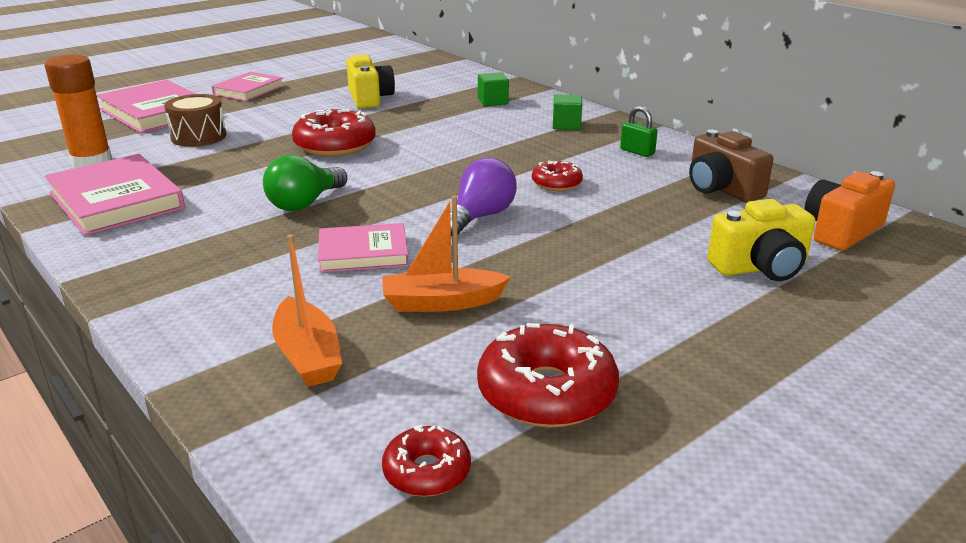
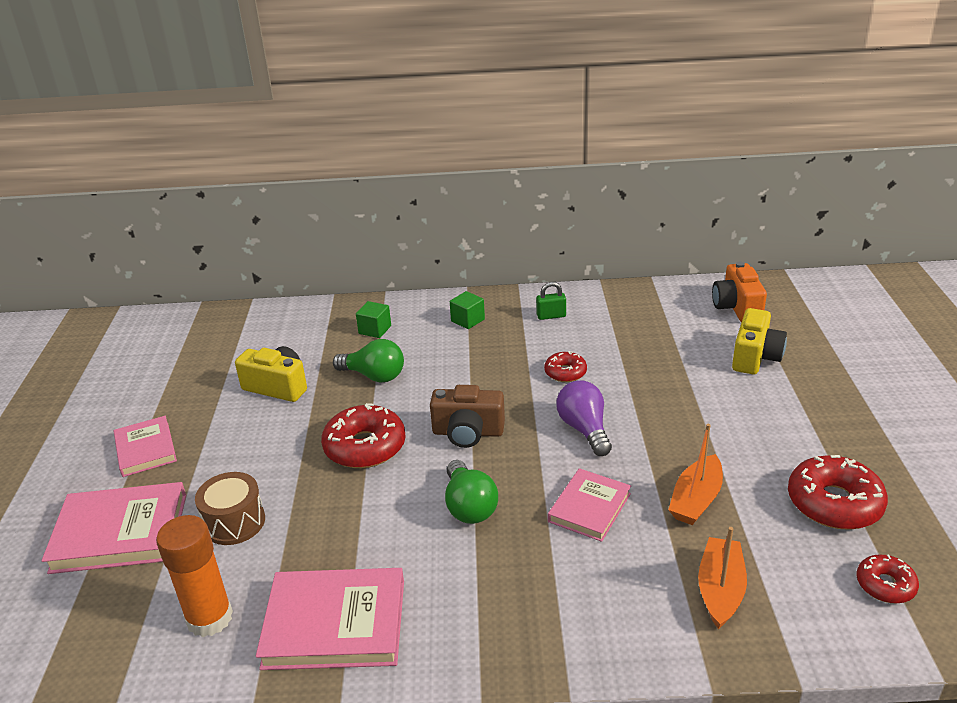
camera: 50 degrees left, 5 degrees up
(308, 355) = (720, 590): orange boat -> orange boat turned 90 degrees counterclockwise
(431, 120) = (374, 376): none -> green light bulb
(721, 189) = (643, 315): brown camera -> brown camera (468, 432)

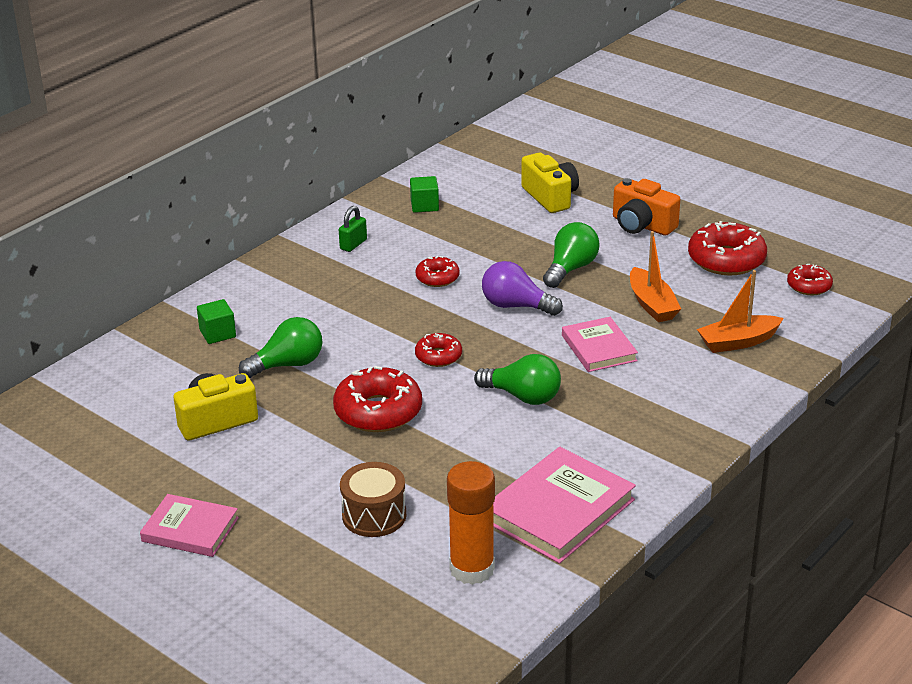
camera: 50 degrees left, 0 degrees up
(120, 532) = (294, 583): pink book -> none
(468, 320) = (288, 283): green cube -> green cube (424, 205)
(468, 432) = (438, 356): brown camera -> red donut
(676, 425) = (570, 269): none -> green light bulb
(720, 590) = (738, 342): orange boat -> orange boat turned 75 degrees counterclockwise
(737, 307) = (484, 168): orange camera -> orange camera (642, 225)

